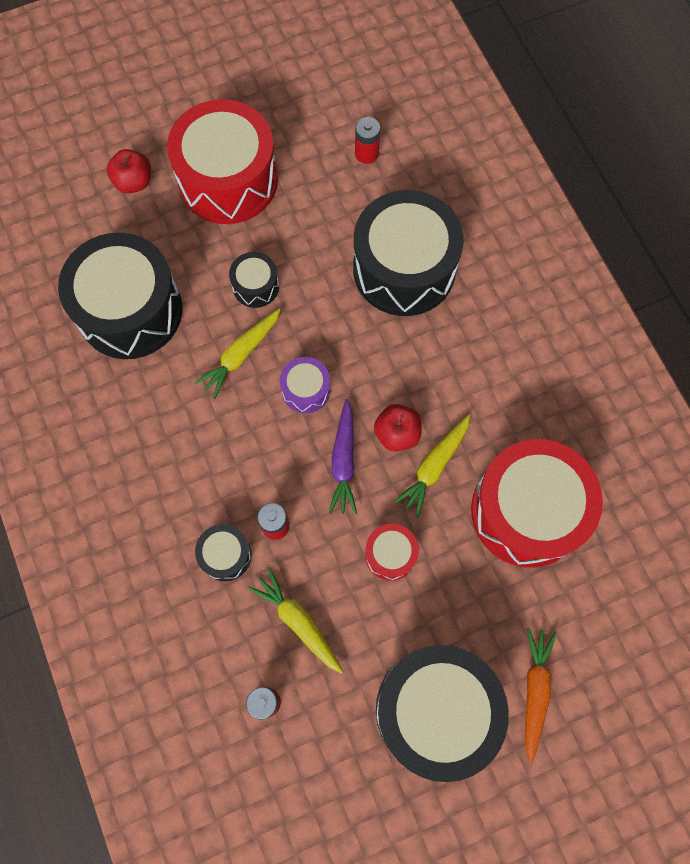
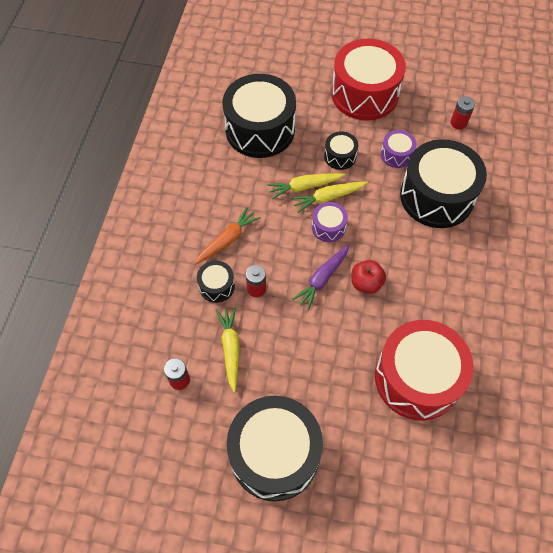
camera: 35 degrees right, 10 degrees down
(134, 182) = (310, 67): red apple -> none
(322, 242) = (396, 154): none -> purple drum
(390, 554) = (312, 347): red drum -> none
(434, 466) = (375, 315): yellow carrot -> yellow carrot (328, 198)
(535, 691) = (345, 487): orange carrot -> orange carrot (227, 240)

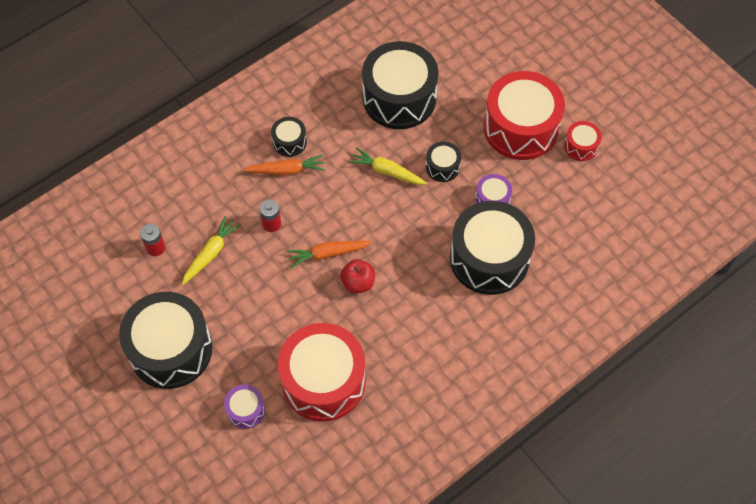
camera: 40 degrees right, 0 degrees up
(216, 286) = (245, 200): black drum -> black drum (289, 142)
(322, 279) = (328, 254): purple carrot -> orange carrot
(328, 198) = (397, 194): yellow carrot -> none
(328, 227) = (373, 218): purple drum -> purple drum (246, 410)
(415, 80) = (581, 146): none -> red drum
(458, 123) = (578, 211): red battery -> none

